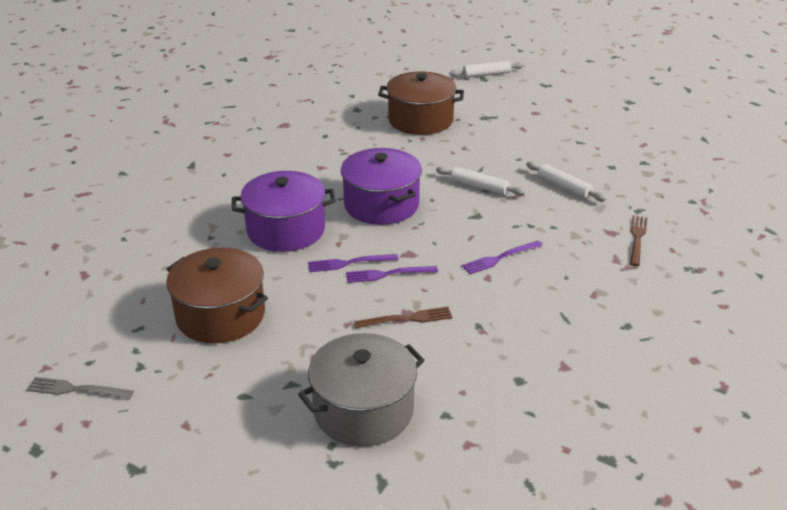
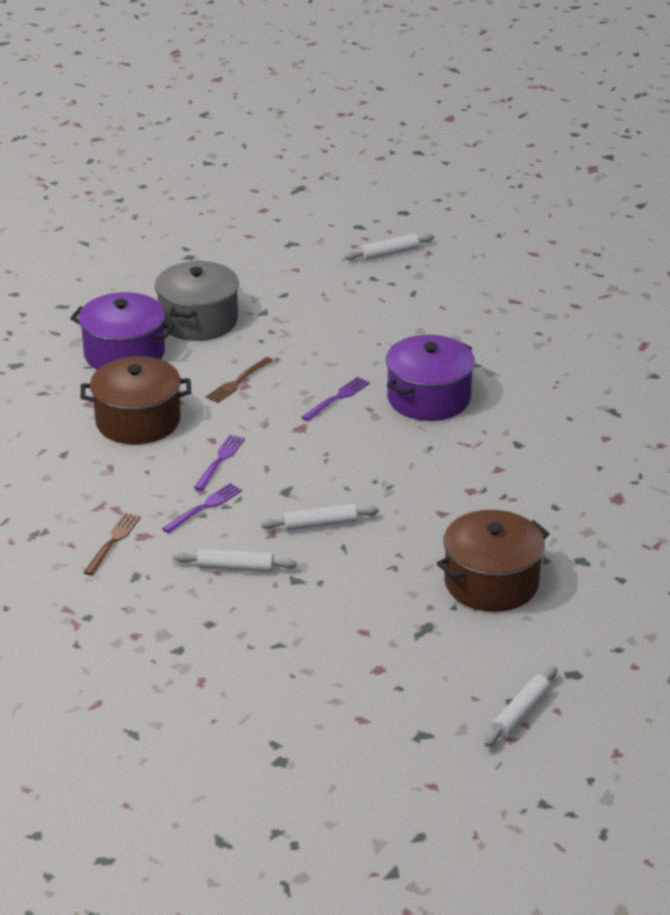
camera: 140 degrees right, 0 degrees up
(75, 389) = (389, 253): grey fork -> white rolling pin
(220, 315) = (373, 323): brown pot -> brown pot (138, 421)
(381, 205) = (384, 459): purple pot -> purple pot (124, 353)
(387, 274) = (295, 404): purple fork -> purple fork (205, 507)
(637, 238) = (113, 541): brown fork -> brown fork turned 135 degrees counterclockwise

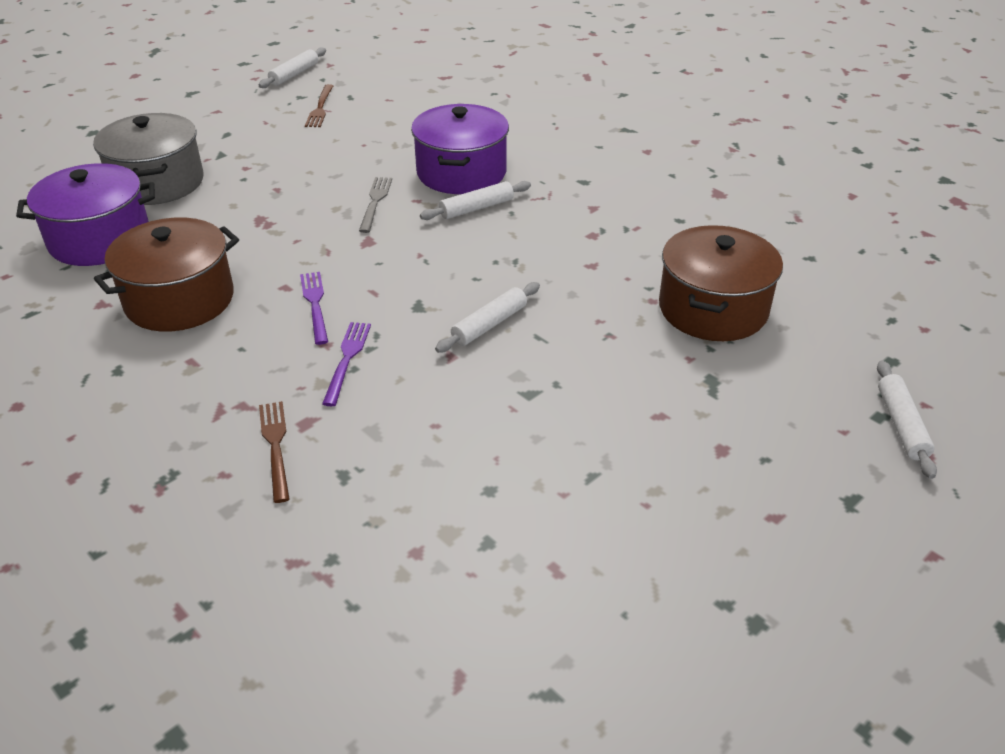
camera: 35 degrees left, 5 degrees up
(235, 568) = (450, 410): white rolling pin -> white rolling pin (476, 208)
(237, 382) = (257, 223): brown fork -> brown fork (320, 108)
(337, 398) = (375, 201): purple fork -> grey fork

